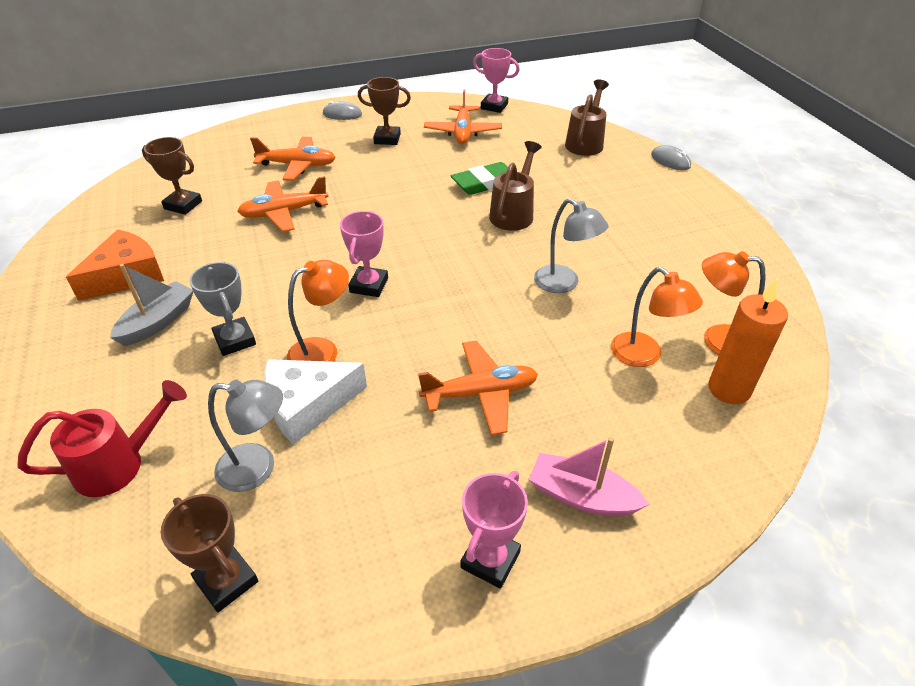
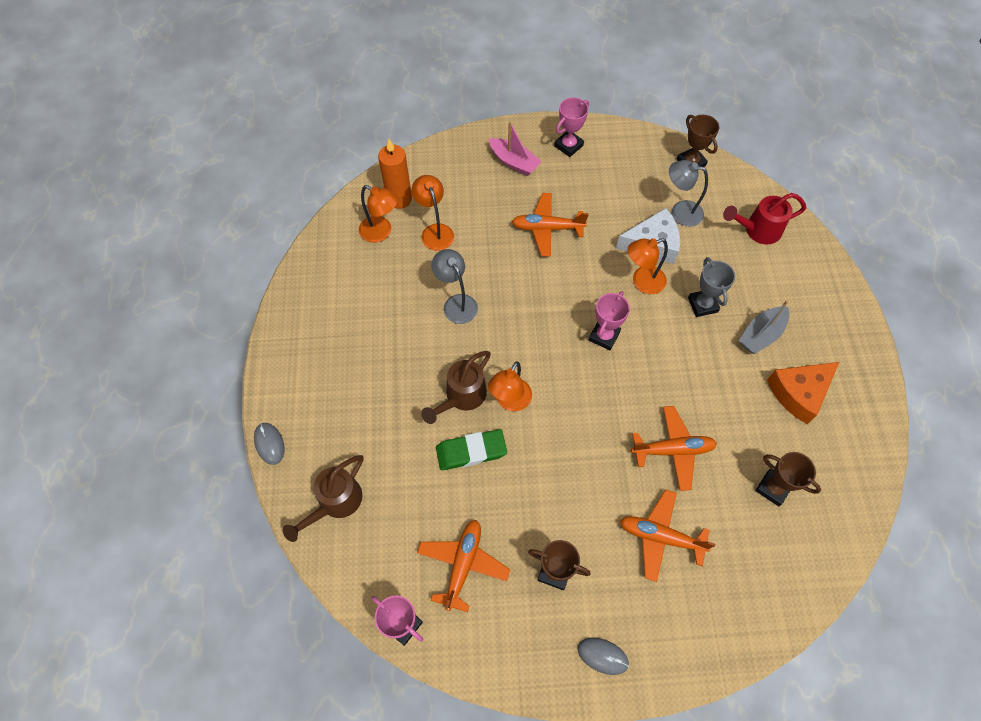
camera: 165 degrees left, 20 degrees up
(462, 218) = (510, 401): none -> orange lamp

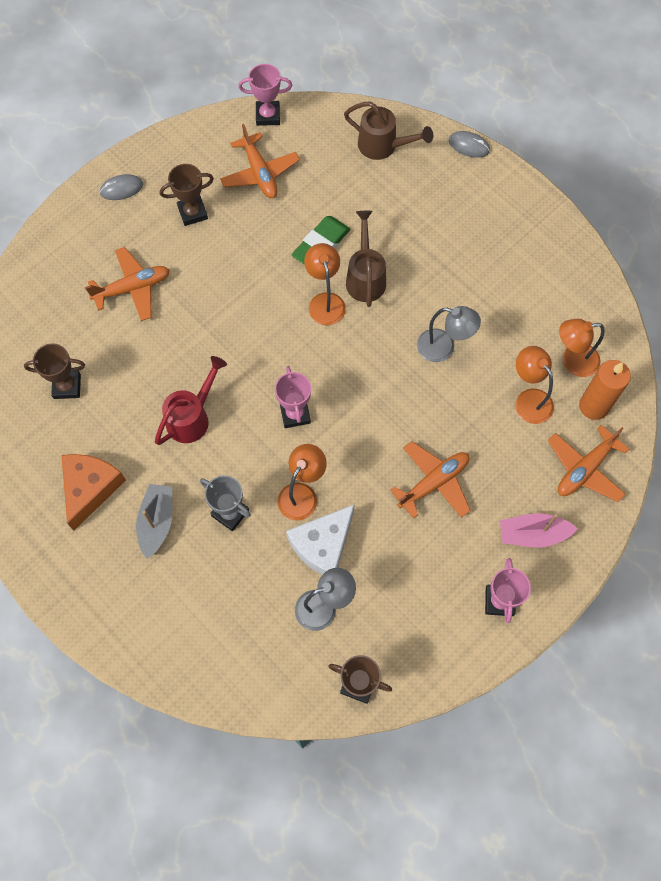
camera: 140 degrees right, 5 degrees up
(335, 503) = (383, 146): brown watering can -> brown watering can turned 120 degrees clockwise
(435, 231) = (529, 399): orange lamp -> orange lamp turned 150 degrees counterclockwise
(673, 450) = (167, 358): orange plane -> orange plane (585, 469)
(757, 230) = (231, 646): red watering can -> red watering can (192, 417)

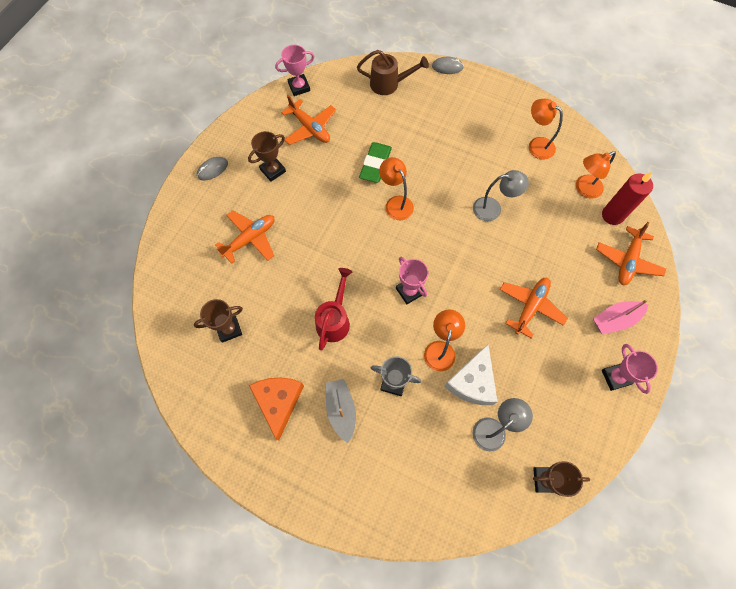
camera: 20 degrees left, 0 degrees up
(365, 277) = (417, 177): brown watering can -> none
(529, 399) = (567, 225): orange lamp -> orange lamp (536, 145)
(593, 406) = (612, 215): orange candle -> red candle

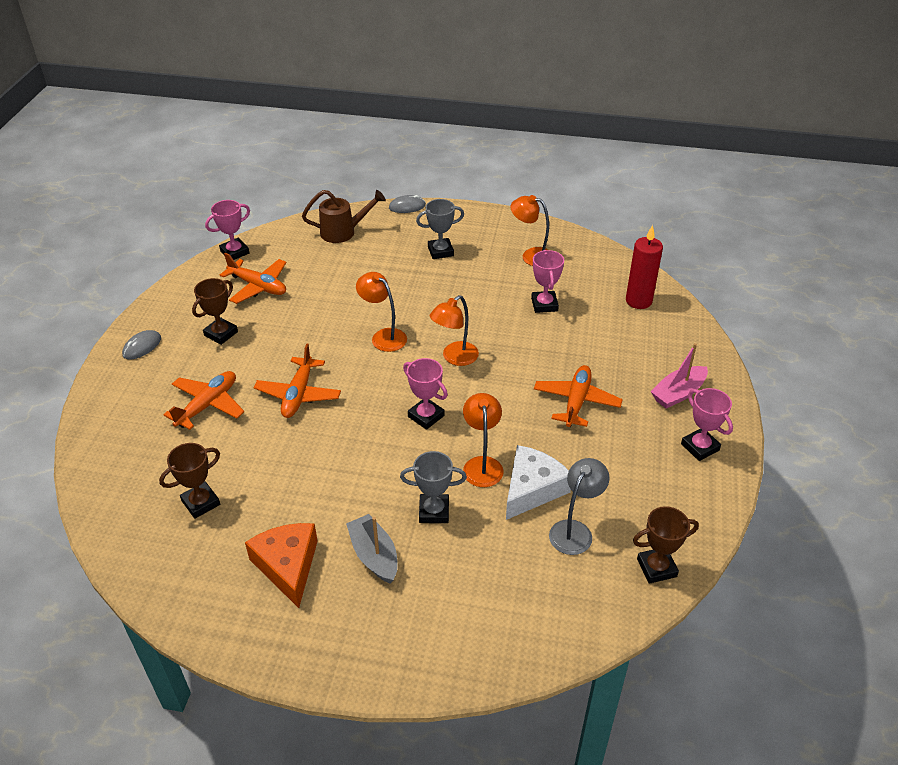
camera: 15 degrees left, 25 degrees down
(334, 320) = (339, 464): red watering can -> none
(375, 164) = (348, 305): green eraser -> none
(462, 123) = (440, 251): none -> grey trophy
(472, 382) = (532, 489): white cheese -> white cheese turned 150 degrees counterclockwise
(493, 209) = (501, 320): grey lamp -> none
(532, 200) = (544, 304): none -> pink trophy
(584, 189) = (598, 284): orange lamp -> orange lamp (455, 358)
(627, 261) = (671, 337): orange plane -> orange plane (298, 394)

